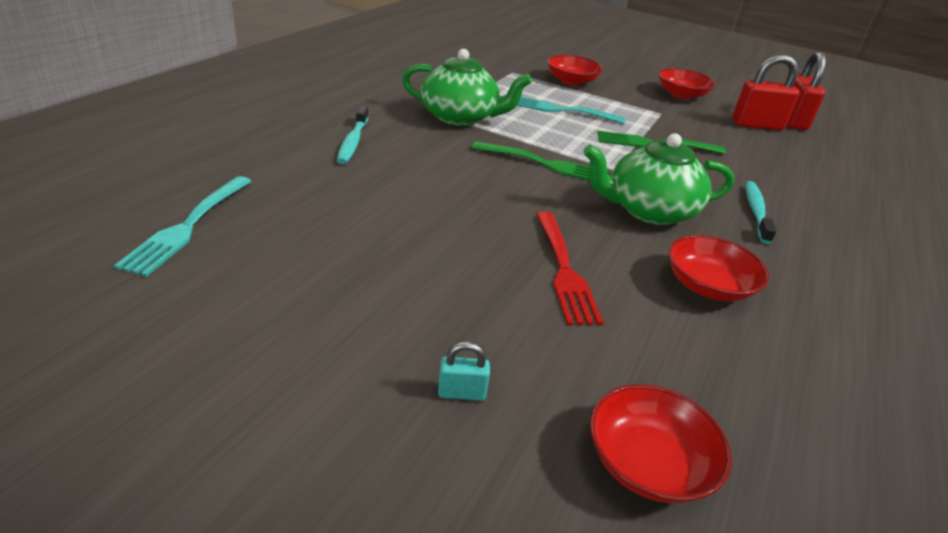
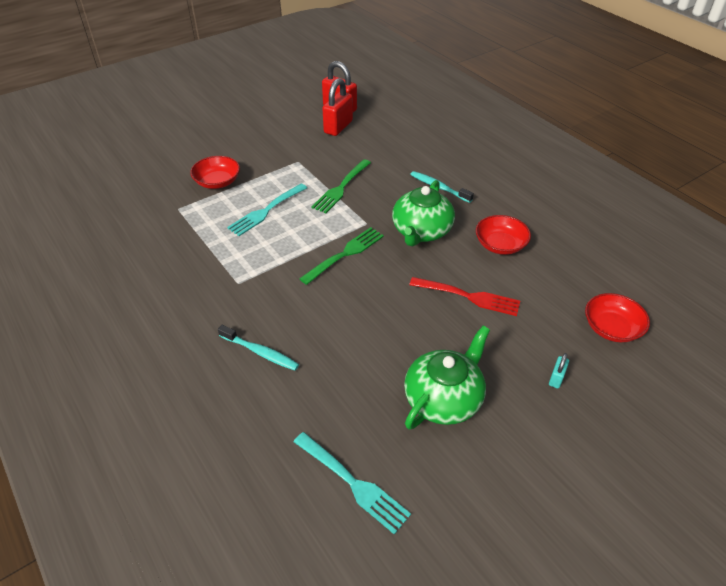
camera: 60 degrees left, 10 degrees up
(460, 117) = (249, 272): green teapot -> green teapot (444, 398)
(681, 95) = (274, 136): red bowl -> none

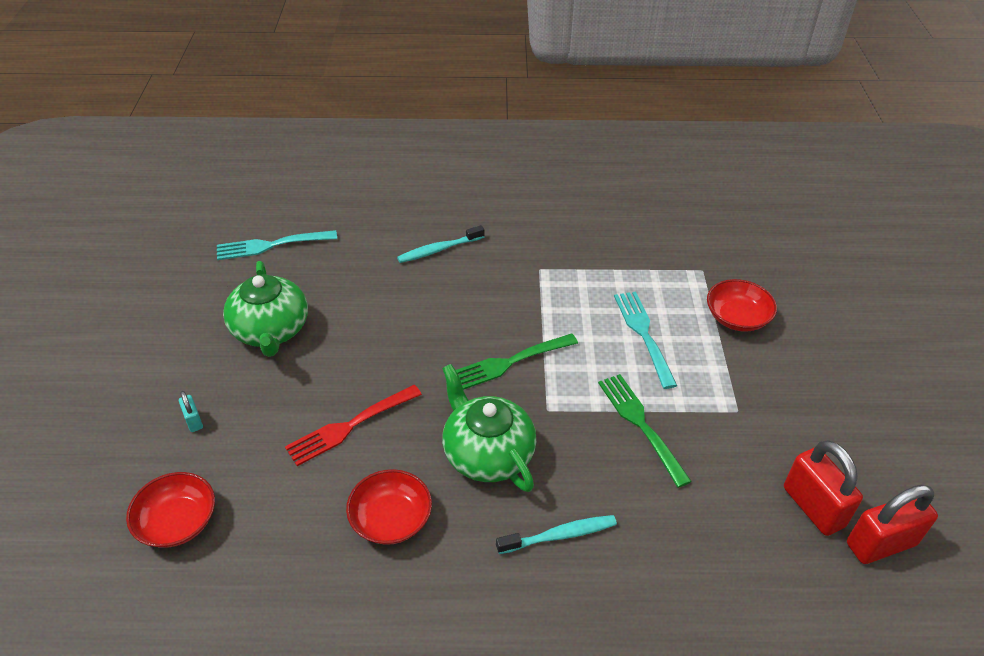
camera: 125 degrees right, 0 degrees up
(345, 254) = (510, 362): green fork -> green fork turned 75 degrees clockwise

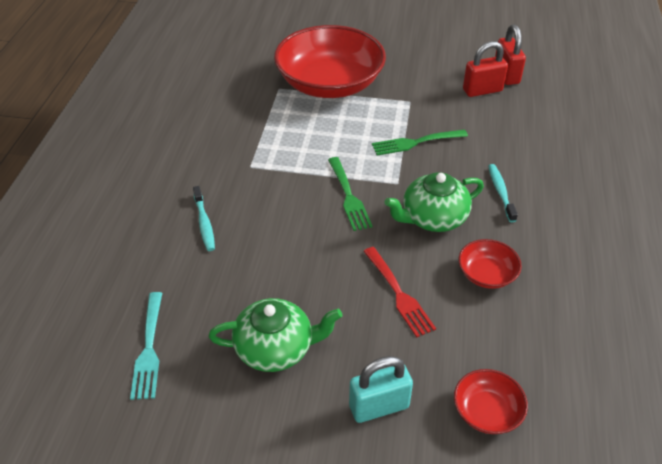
camera: 80 degrees left, 0 degrees up
(193, 421) = (379, 406): turquoise padlock -> turquoise padlock, size x2.13
(644, 335) = (336, 126): turquoise fork -> none
(737, 317) = (329, 83): red bowl -> red bowl, size x2.31

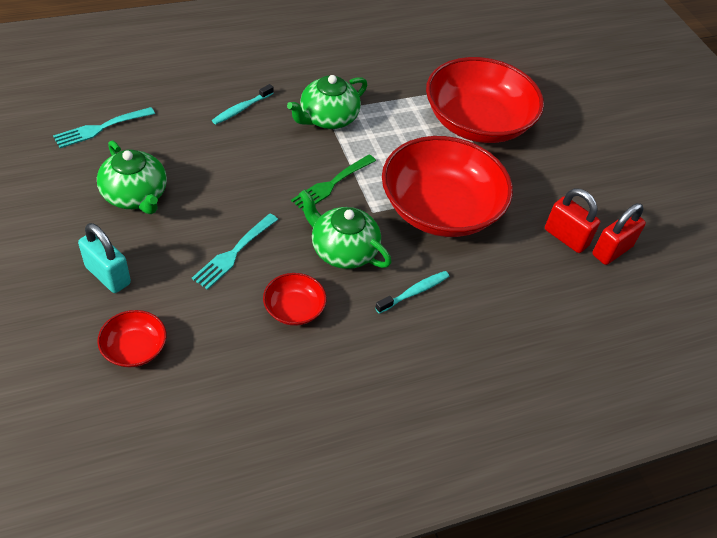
camera: 55 degrees right, 5 degrees up
(261, 168) = (327, 118): none -> green teapot
(398, 293) = (234, 252): red fork -> turquoise fork
(416, 142) = (440, 208): green fork -> red bowl

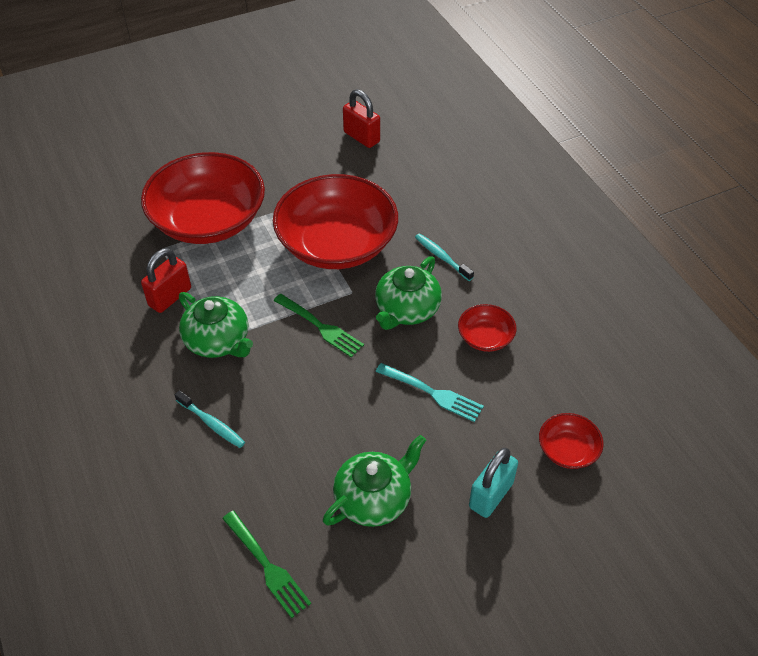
camera: 90 degrees left, 0 degrees up
(101, 128) = (266, 566): turquoise fork -> green fork
(566, 237) = (353, 163): red padlock -> red padlock (170, 297)

